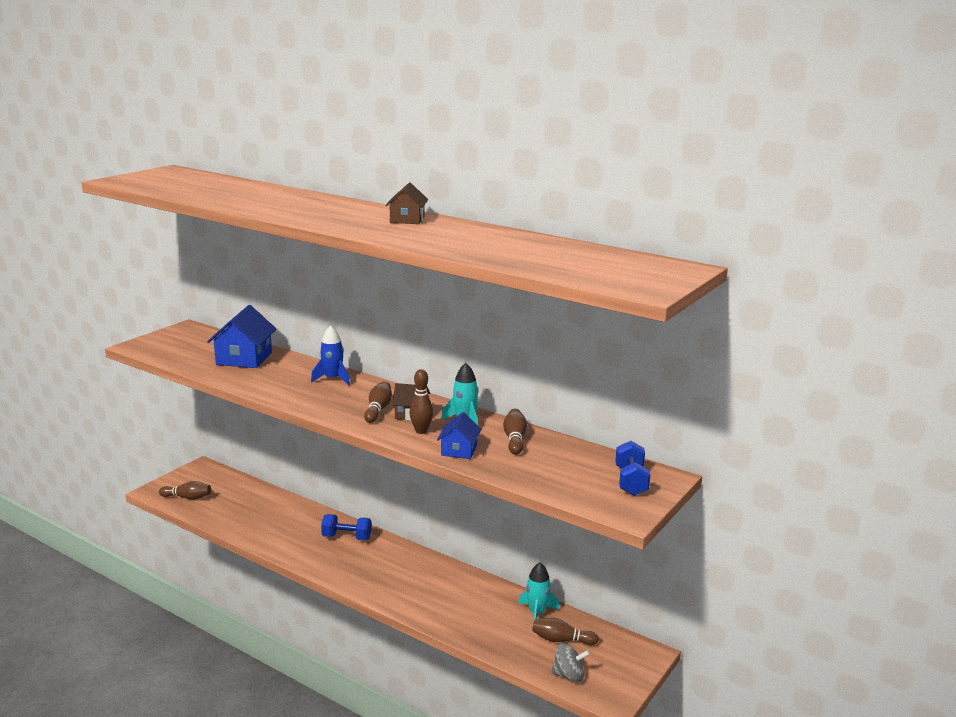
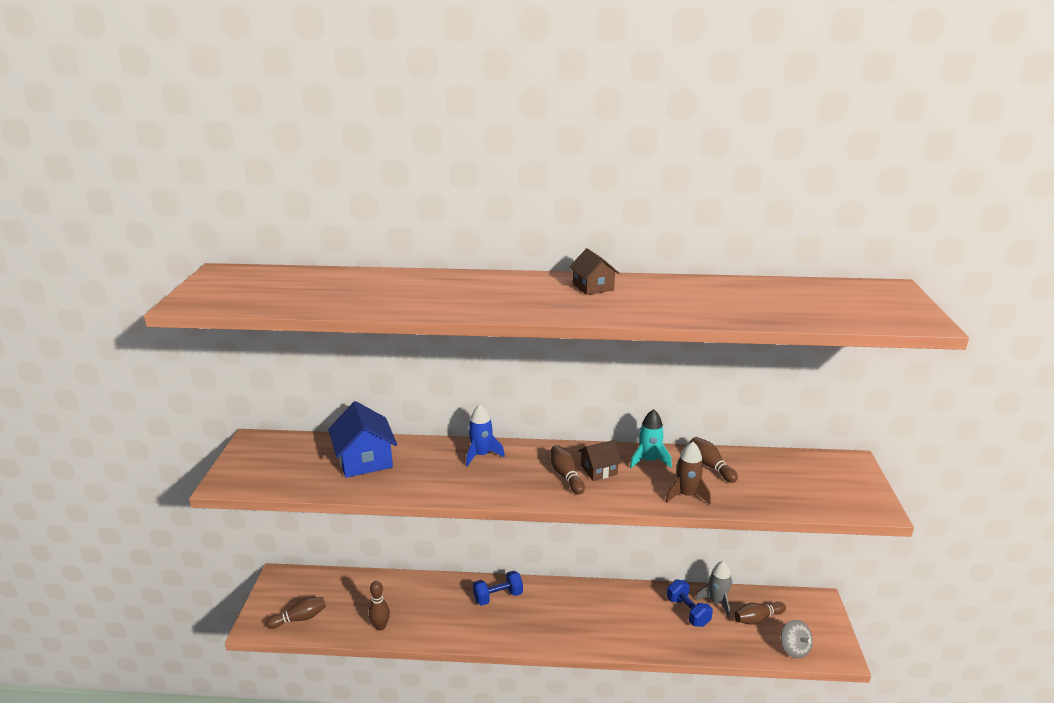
camera: 30 degrees left, 5 degrees up
(421, 431) = (631, 486): brown bowling pin -> brown bowling pin (380, 626)
(459, 450) = (686, 495): blue house -> brown rocket
(537, 613) = (717, 602): turquoise rocket -> grey rocket
(569, 675) = (794, 649): grey spinning top -> grey spinning top turned 90 degrees clockwise
(631, 481) = (838, 475): blue dumbbell -> blue dumbbell (688, 612)

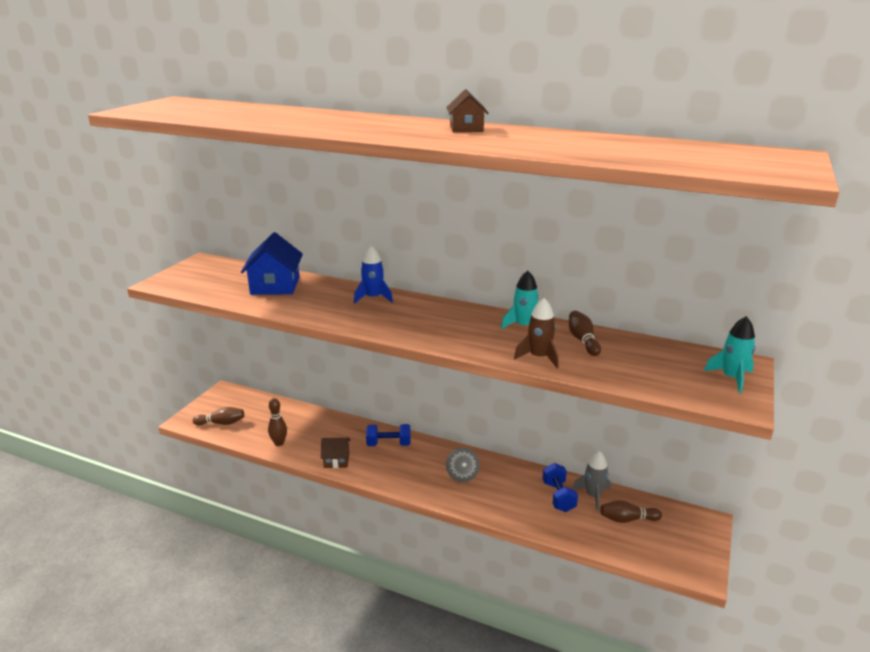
camera: 20 degrees right, 0 degrees up
(566, 476) = (435, 324): brown bowling pin -> none
(599, 470) = (469, 325): brown house -> brown house (336, 460)
(794, 649) = (651, 554): grey spinning top -> grey spinning top (462, 475)
(853, 481) = (731, 378): none -> turquoise rocket

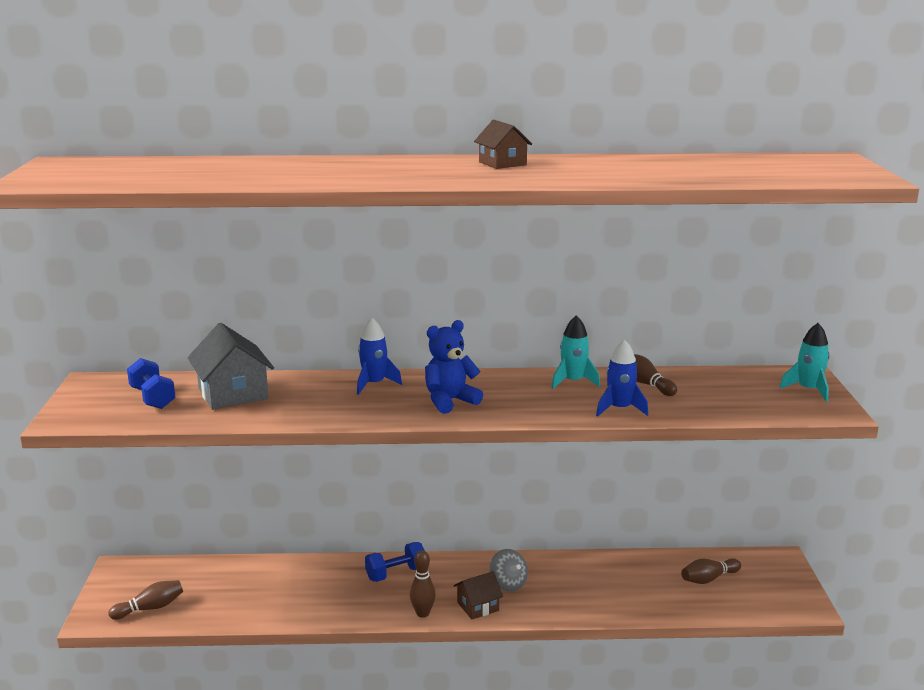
camera: 25 degrees left, 5 degrees down
(275, 286) = (233, 393): blue house -> grey house
(279, 443) = (253, 610): brown bowling pin -> brown bowling pin (422, 613)
(336, 460) = (346, 609): brown house -> brown house (478, 606)
(412, 322) = (449, 401): none -> blue teddy bear
(539, 357) = (619, 409): brown rocket -> blue rocket
(558, 497) = (626, 576): blue dumbbell -> blue dumbbell (152, 398)
(593, 496) = (660, 566): grey rocket -> none

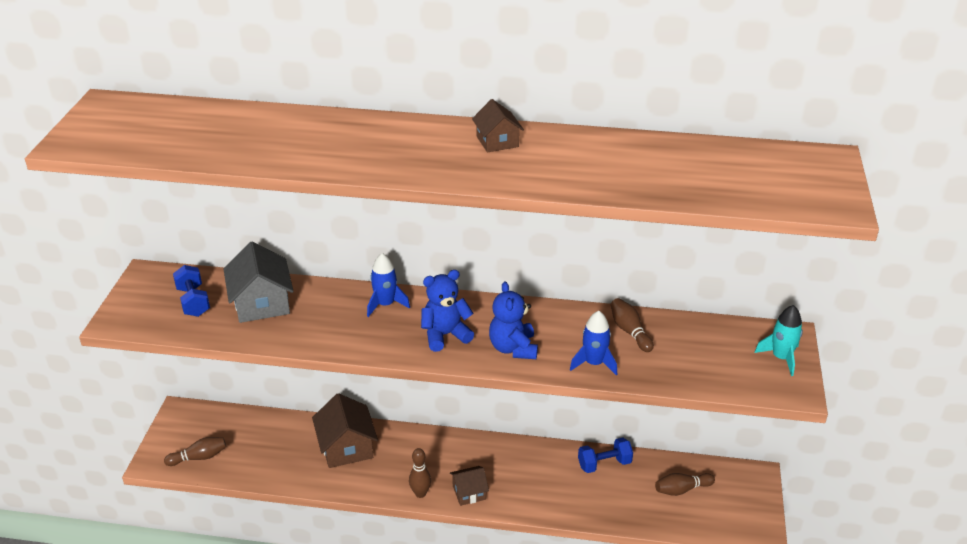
camera: 10 degrees right, 15 degrees up
(325, 581) = (346, 447): none -> brown house
(396, 574) = (408, 448): blue dumbbell -> blue dumbbell (604, 464)
(508, 584) = (501, 471): grey spinning top -> none
(528, 405) = (513, 348): none -> blue teddy bear
(573, 382) = (564, 321): turquoise rocket -> none

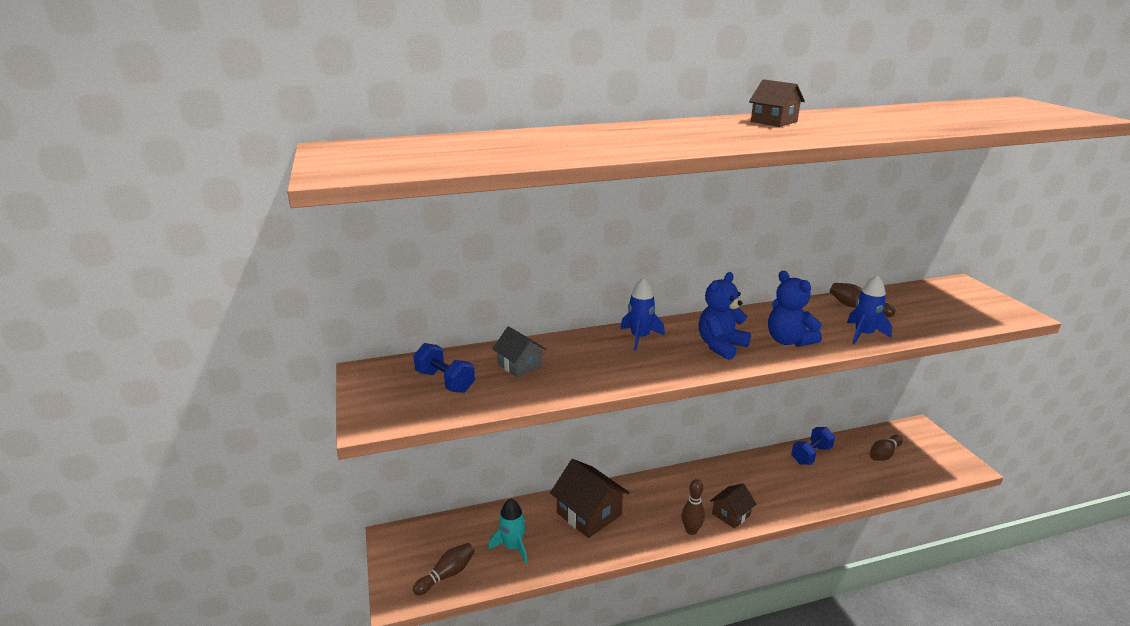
camera: 25 degrees left, 10 degrees down
(261, 303) = (520, 365): grey house -> grey house, size x0.58
(781, 358) = (979, 297): turquoise rocket -> turquoise rocket (513, 547)

